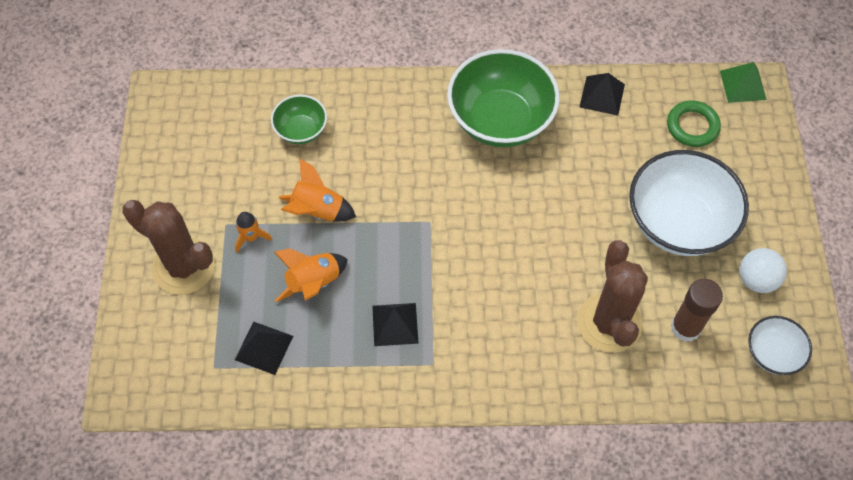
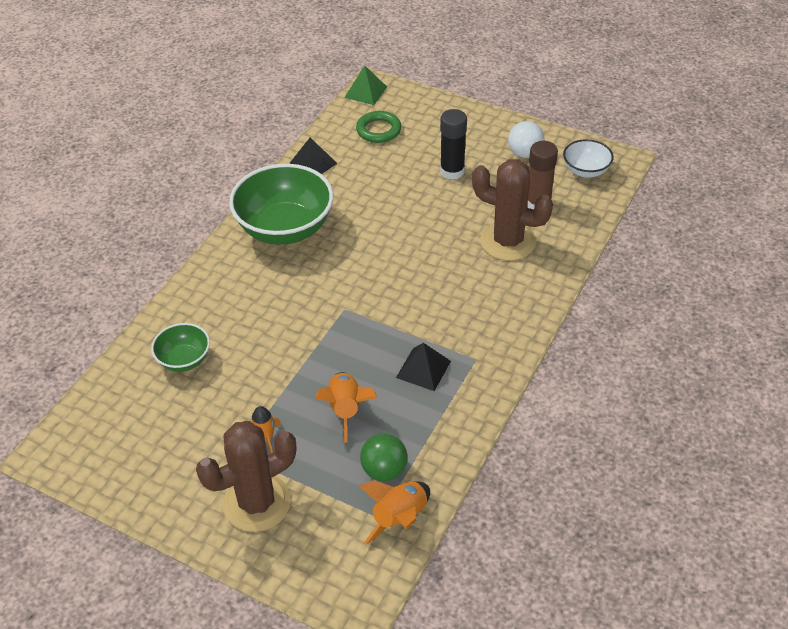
camera: 60 degrees left, 15 degrees down
(264, 347) = (384, 470): black pyramid -> green ball
(317, 211) = (276, 379): orange rocket -> orange rocket (400, 518)
(678, 223) = (452, 171): white bowl -> black glue stick

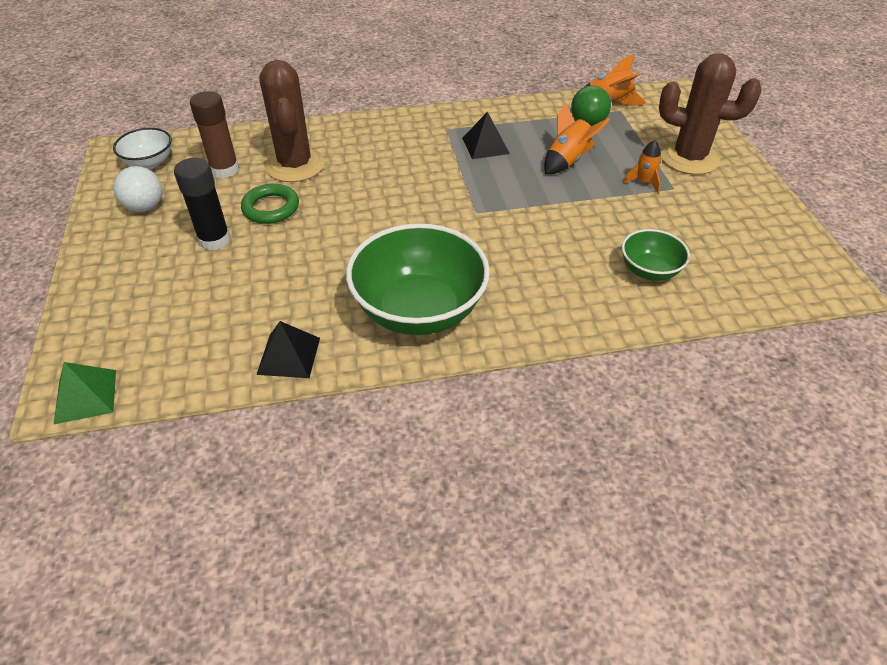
camera: 130 degrees left, 0 degrees up
(378, 130) = (174, 334): green ring -> green ring (271, 208)

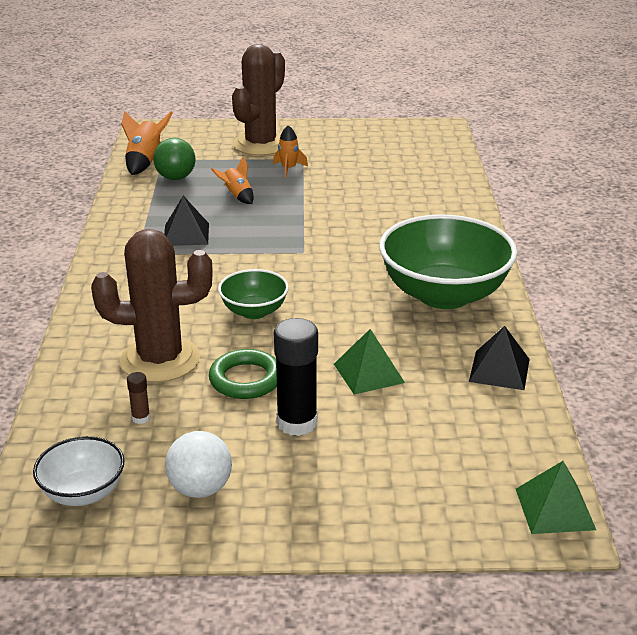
camera: 80 degrees left, 15 degrees down
(225, 170) = (141, 418): brown glue stick -> brown glue stick, size x0.45
(281, 271) = (368, 373): none -> green pyramid
(567, 161) = (237, 196): orange rocket -> orange rocket, size x0.66
(649, 270) = (411, 187): green bowl -> green bowl (254, 311)

